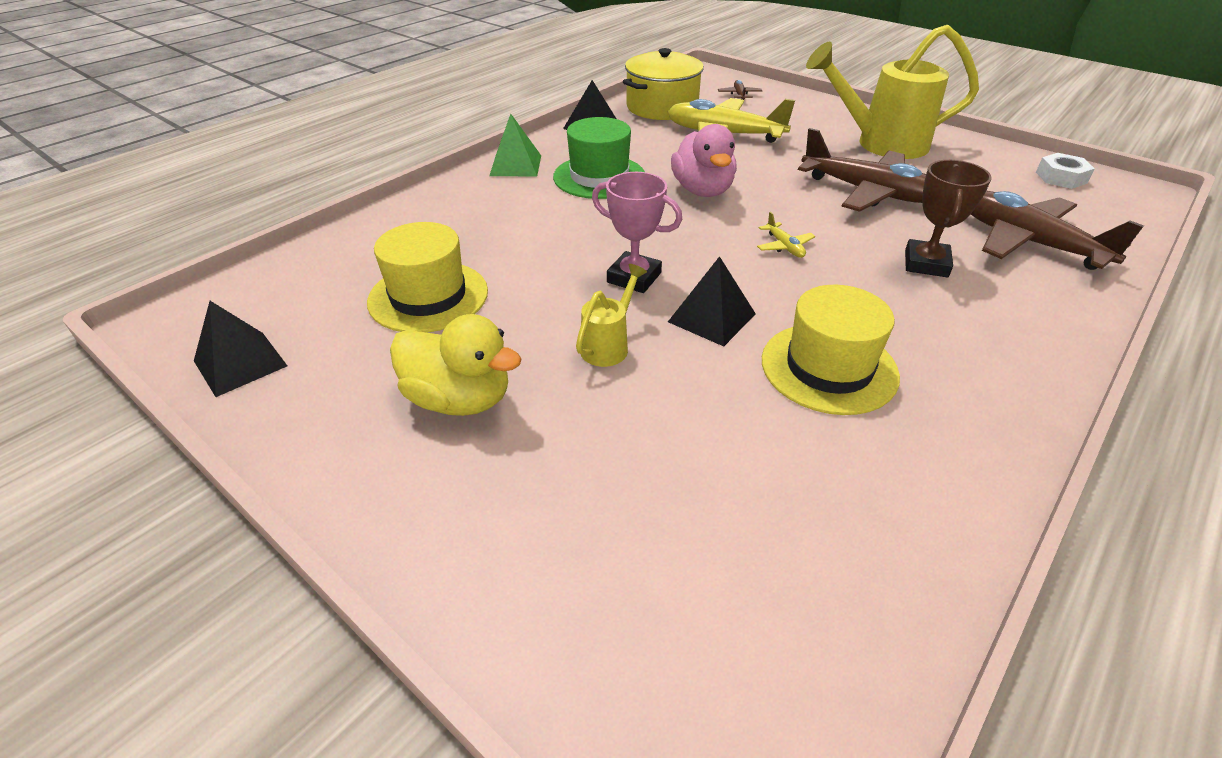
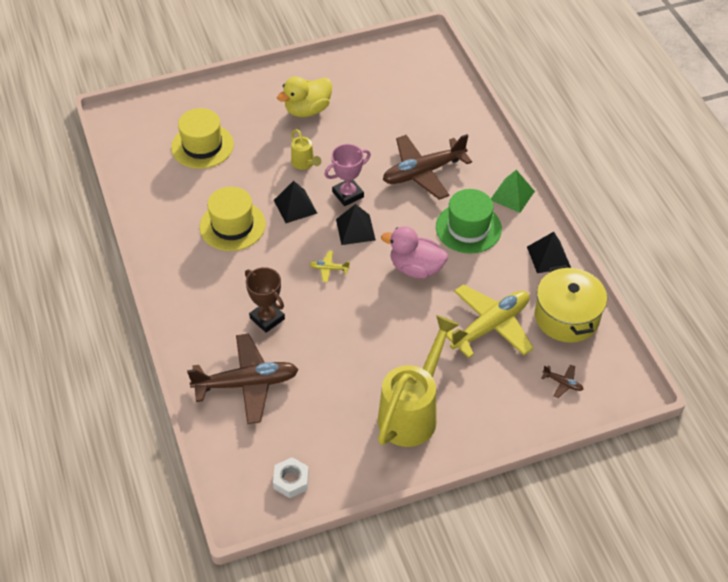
camera: 120 degrees right, 10 degrees up
(240, 363) = (380, 57): black pyramid -> black pyramid (355, 229)
(428, 296) = (387, 119): yellow hat -> yellow hat (202, 146)
(868, 192) = (354, 350): brown plane -> brown plane (423, 172)

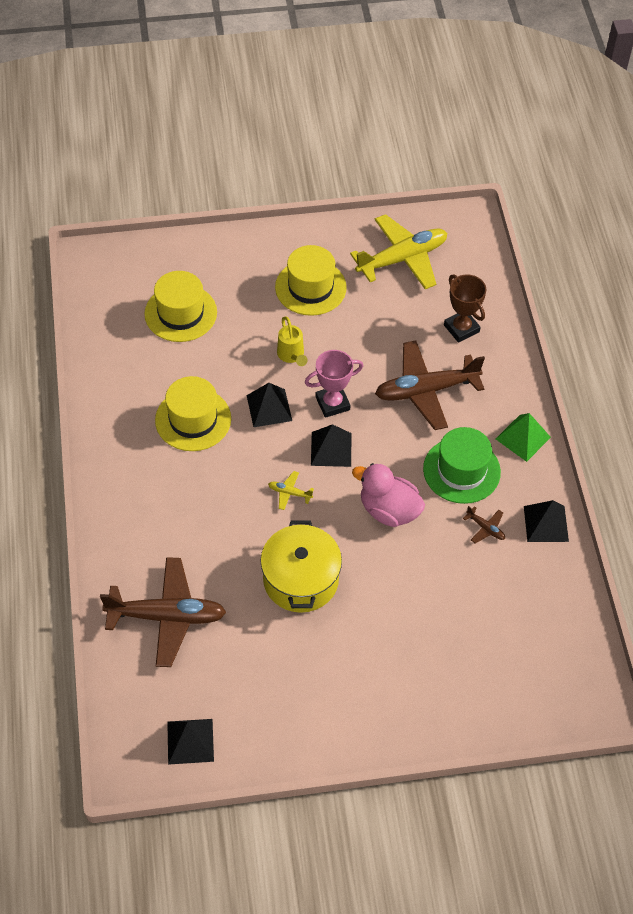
camera: 10 degrees right, 5 degrees up
(267, 318) = (207, 541): brown trophy -> brown trophy (461, 328)
(291, 480) = (190, 741): white nut -> black pyramid
(307, 110) = (310, 287): yellow duck -> yellow hat
(413, 411) = (344, 685): yellow watering can -> none
(490, 326) = (457, 598): yellow plane -> yellow plane (402, 259)
(562, 383) = (522, 684): brown plane -> brown plane (485, 528)
(566, 317) = (548, 603): yellow pot -> yellow pot (301, 580)

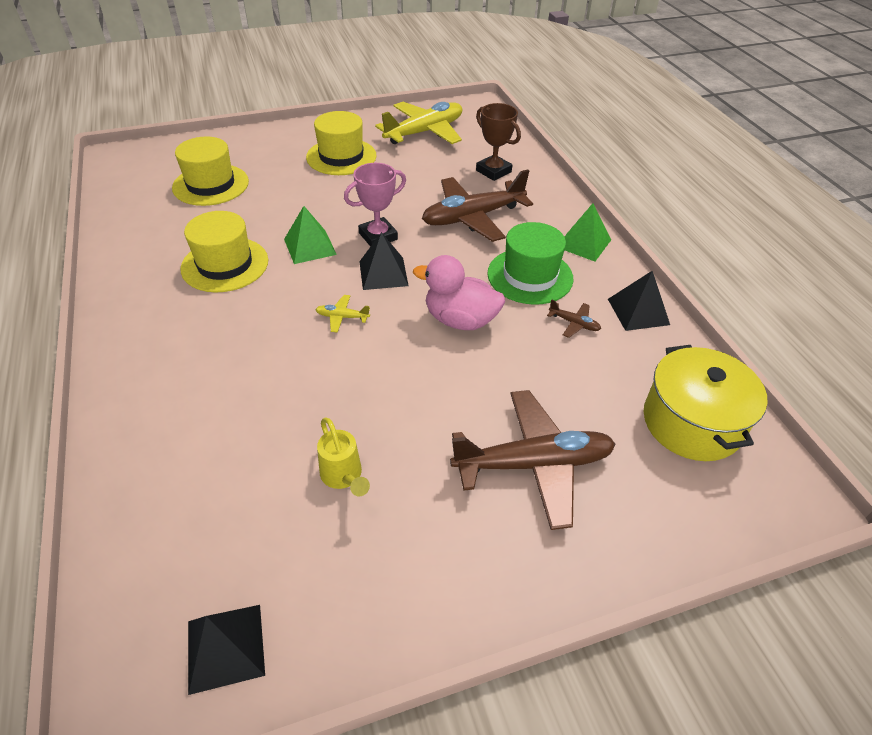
camera: 10 degrees left, 10 degrees down
(167, 616) = (190, 471): brown plane -> brown plane (533, 464)
(269, 408) = (310, 246): black pyramid -> green pyramid
(292, 356) = (329, 205): yellow watering can -> yellow watering can (343, 477)
(301, 580) = (368, 403): yellow pot -> yellow pot (692, 422)

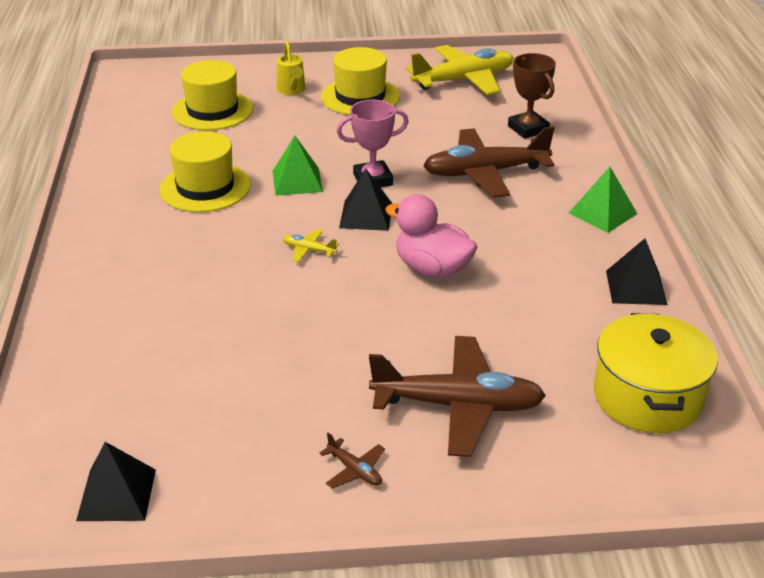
camera: 15 degrees right, 10 degrees down
(343, 477) = (264, 386): yellow watering can -> yellow watering can (292, 90)
(530, 276) = (526, 237): green hat -> none
(574, 323) = (557, 289): brown plane -> brown plane (354, 470)

